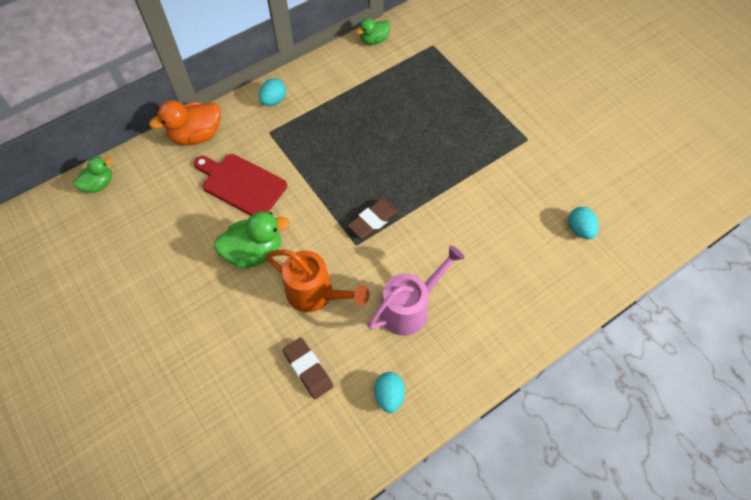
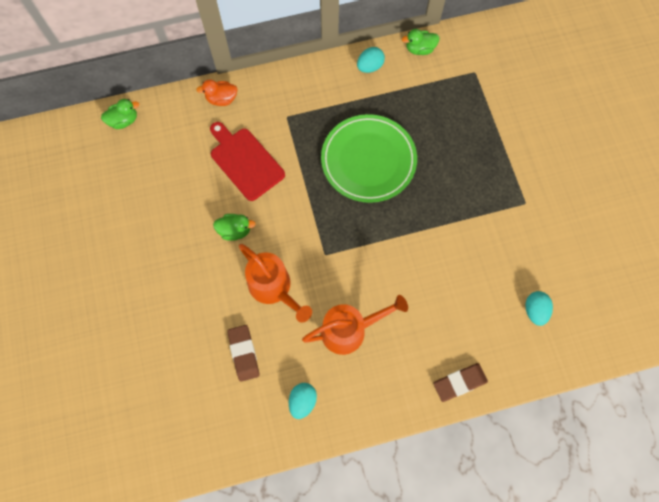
camera: 20 degrees right, 10 degrees up
(196, 135) = (221, 99): orange duck -> orange duck, size x0.61
(254, 251) = (235, 230): green duck -> green duck, size x0.61
(273, 100) = (302, 85): turquoise egg -> turquoise egg (370, 67)
(364, 146) = (368, 160): none -> green plate
(373, 220) = (348, 236): brown eraser -> brown eraser (459, 382)
(410, 307) = (350, 330): pink watering can -> orange watering can

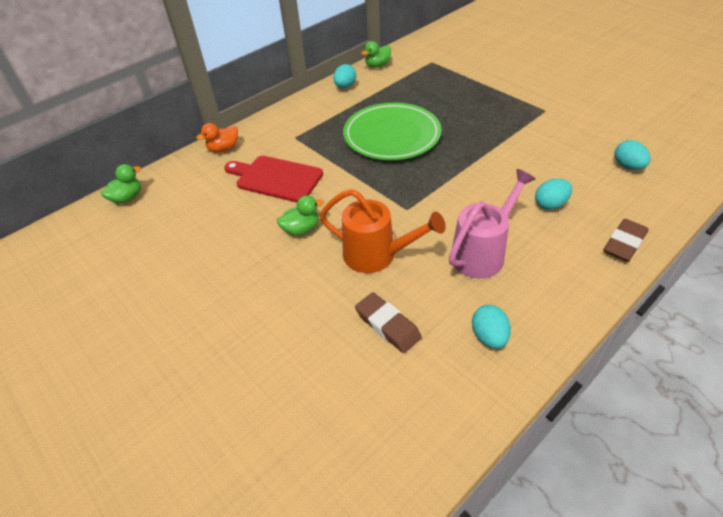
camera: 25 degrees left, 25 degrees down
(350, 330) = (482, 252): orange watering can -> pink watering can
(437, 314) = (550, 204): none -> turquoise egg

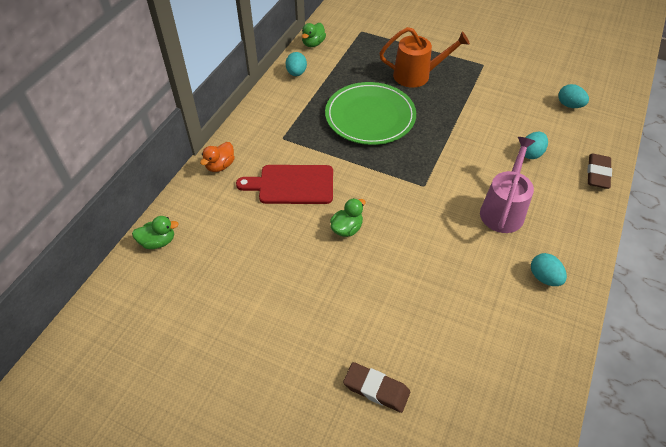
camera: 25 degrees left, 5 degrees up
(127, 198) = (158, 242): green duck -> green duck turned 60 degrees clockwise
(377, 255) = (425, 235): orange watering can -> orange watering can (417, 75)
(387, 325) = (467, 292): brown eraser -> brown eraser (376, 389)

